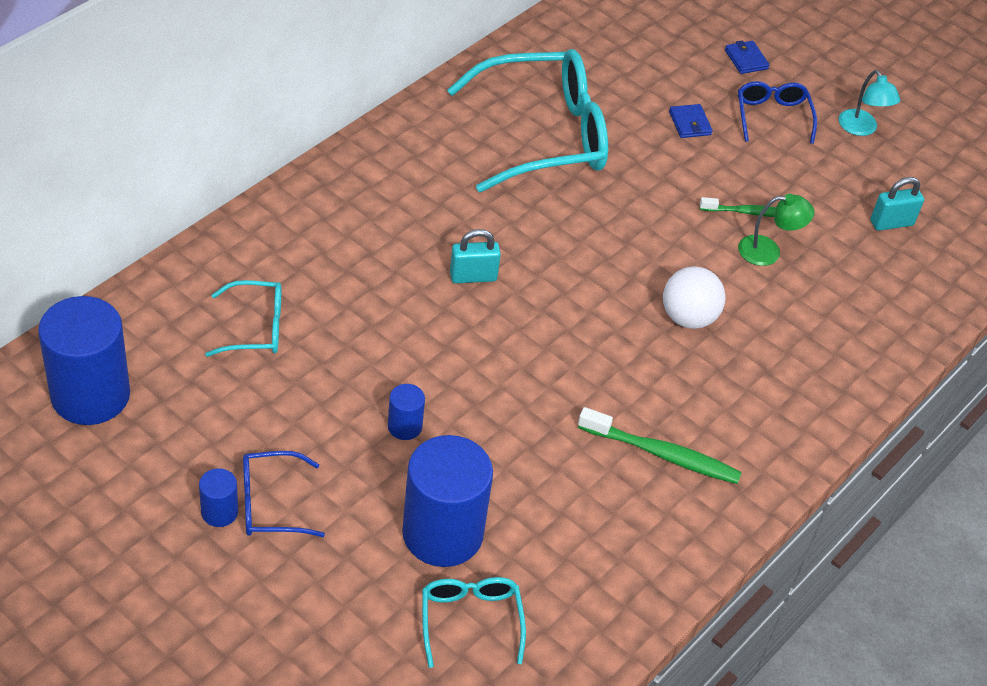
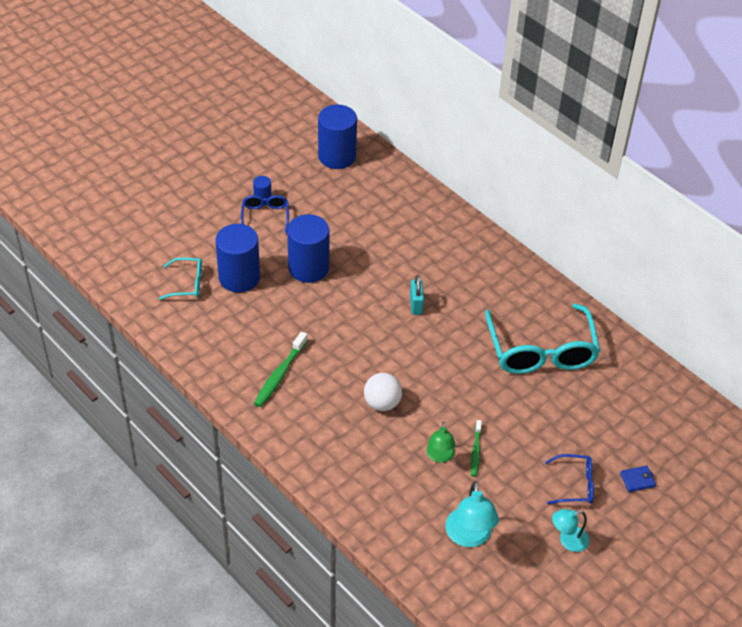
camera: 100 degrees right, 0 degrees up
(256, 328) = (379, 214): turquoise glasses -> none
(405, 426) = (308, 268): blue cylinder -> blue cylinder, size x2.22
(690, 123) = (562, 433): blue wallet -> none
(891, 223) = (469, 537): turquoise padlock -> turquoise lamp

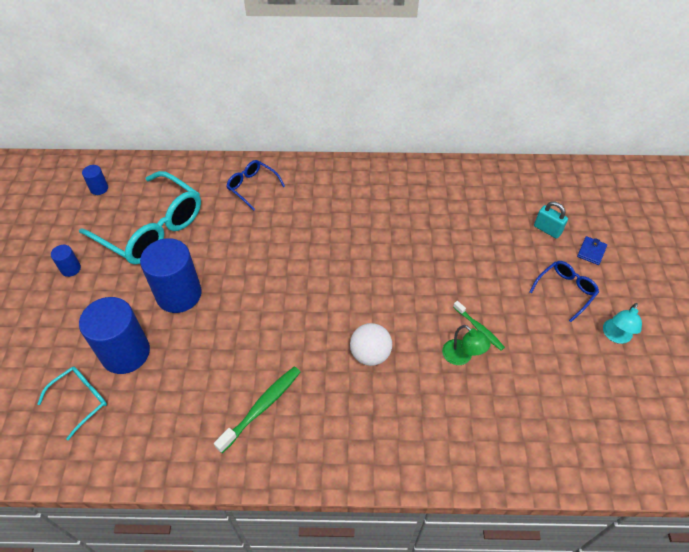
camera: 45 degrees left, 5 degrees up
(265, 216) = (90, 281): blue glasses -> blue glasses (252, 186)
(280, 374) = (261, 407): green toothbrush -> green toothbrush turned 120 degrees counterclockwise
(337, 156) = (99, 188): blue cylinder -> blue cylinder, size x0.45
(416, 305) = (299, 254): turquoise padlock -> turquoise padlock (547, 230)
(469, 537) = (560, 401): turquoise lamp -> none
(541, 351) = (424, 215): turquoise glasses -> turquoise glasses (152, 229)

